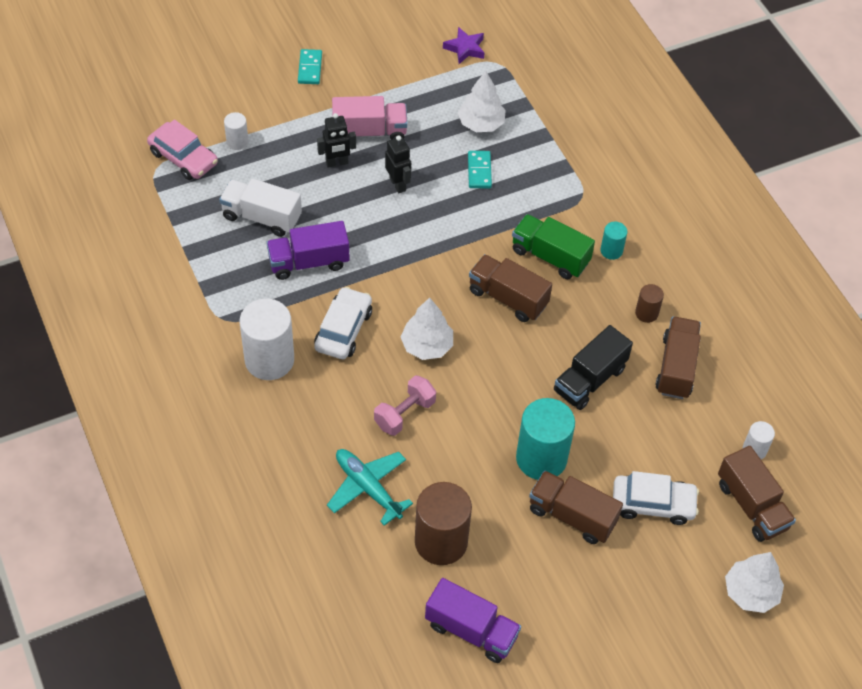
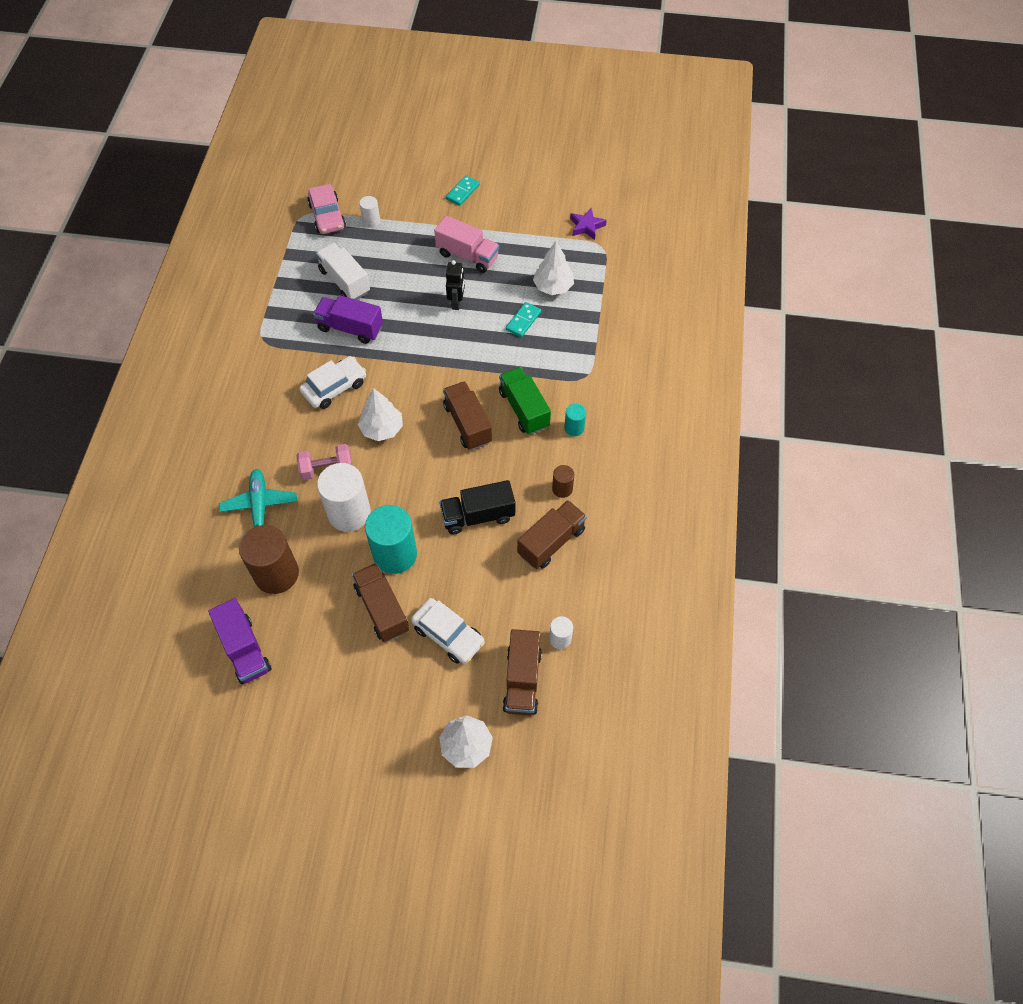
camera: 35 degrees right, 5 degrees up
(269, 360) = (269, 383): white cylinder -> white cylinder (349, 513)
(337, 163) = (426, 267): black robot -> none

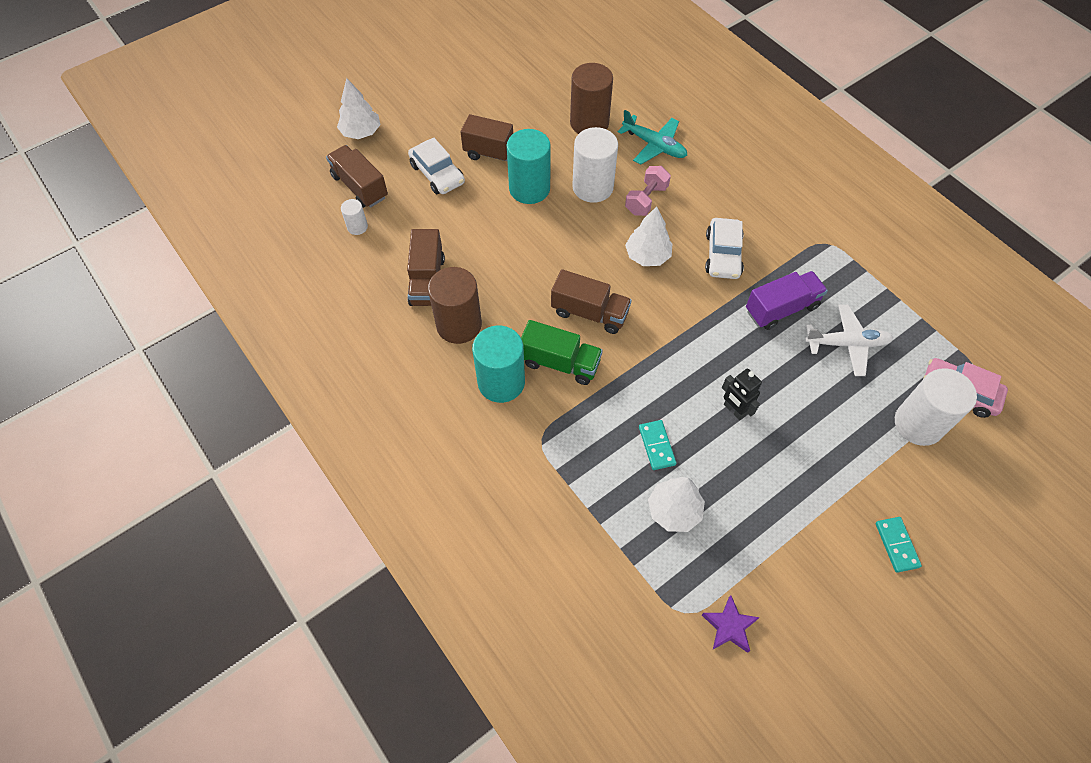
camera: 135 degrees right, 0 degrees up
(244, 649) = (553, 79): purple truck -> none
(345, 281) = (847, 344): white truck -> white plane
(371, 221) = (918, 424): white cylinder -> white cylinder, size x2.06
(448, 635) = (437, 174): white car -> white car turned 120 degrees counterclockwise
(467, 256) = (790, 469): pink truck -> none
(478, 516) = (501, 255): black truck -> none
(562, 489) = (459, 325): brown cylinder -> brown cylinder, size x2.06
(574, 428) = (501, 382): turquoise cylinder -> turquoise cylinder, size x2.06

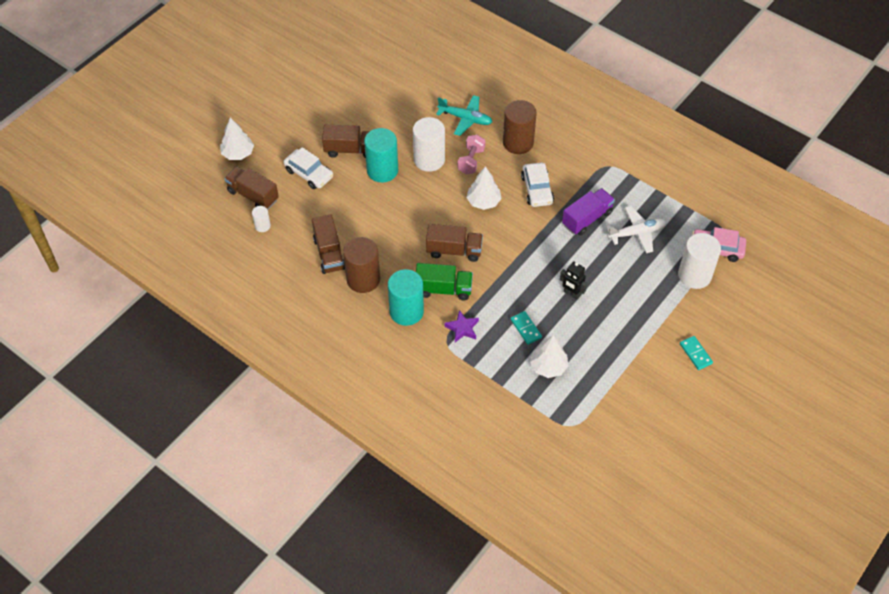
camera: 15 degrees left, 5 degrees down
(589, 123) = (412, 111): brown cylinder -> brown cylinder (518, 142)
(729, 626) = (602, 427): purple star -> purple star (462, 328)

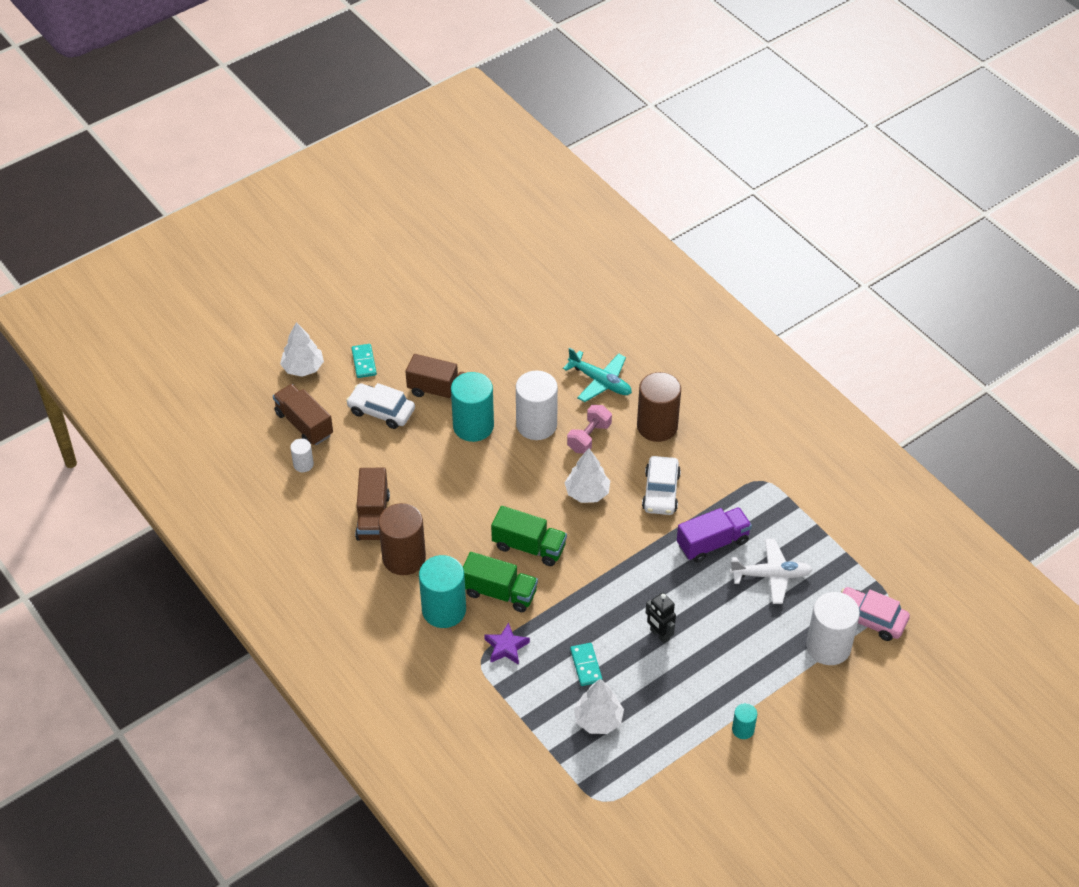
camera: 15 degrees right, 5 degrees down
(309, 173) = (381, 411): white car -> white car turned 150 degrees clockwise
(454, 250) = (529, 547): brown truck -> green truck
(655, 349) = (743, 729): none -> turquoise cylinder
(695, 354) = (794, 748): turquoise domino -> turquoise domino (364, 362)

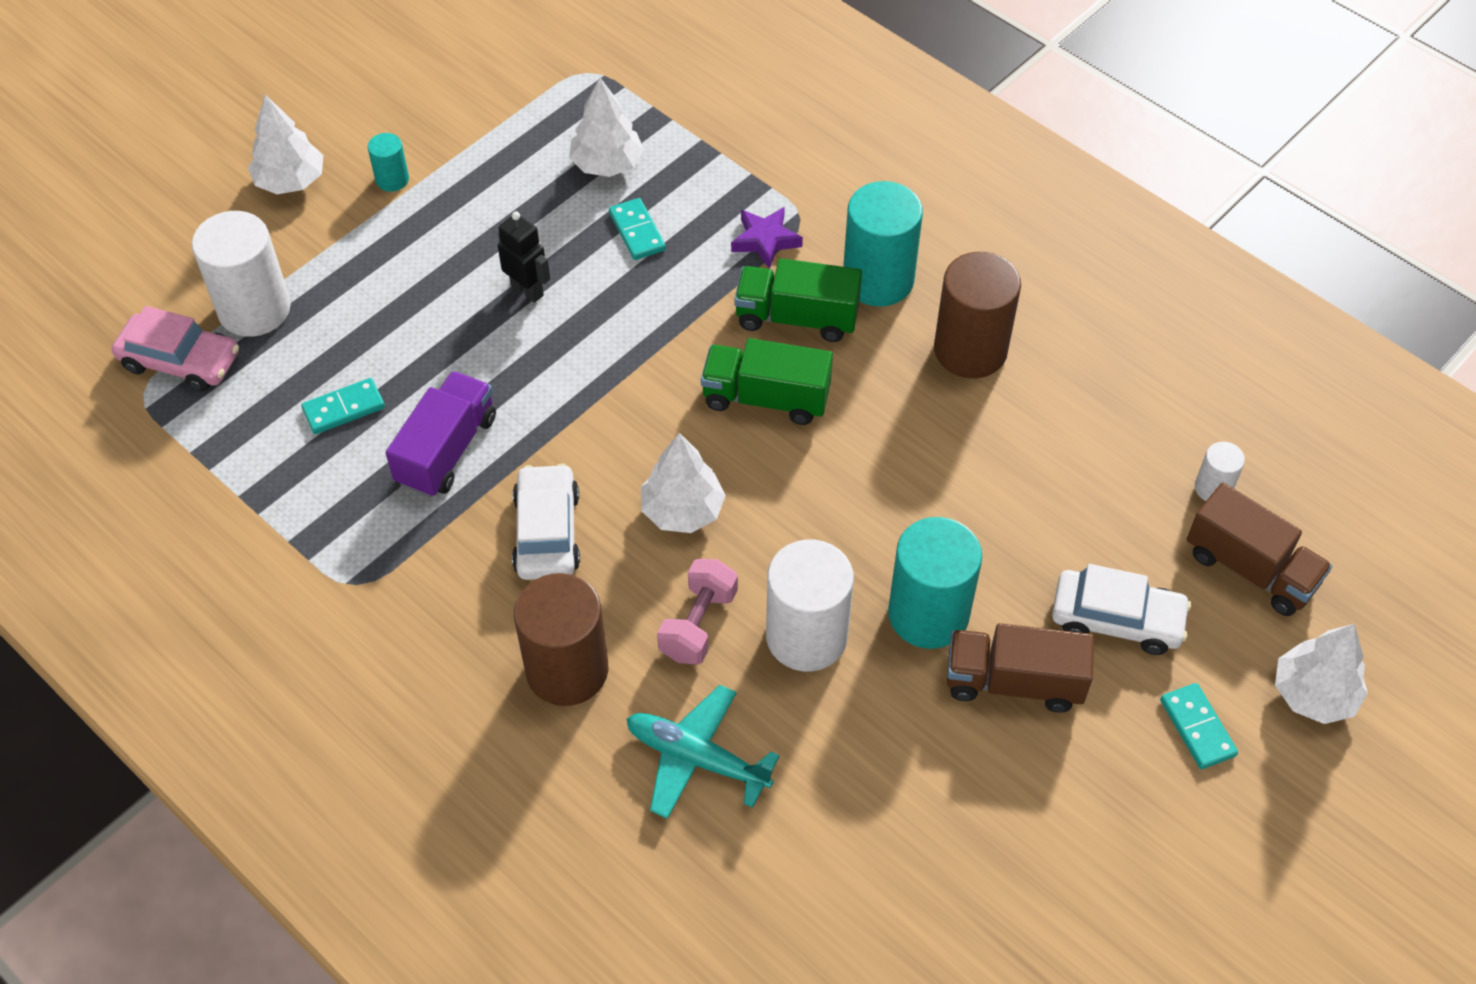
camera: 170 degrees right, 5 degrees up
(373, 516) = (1049, 411): brown truck -> none
(712, 543) = (447, 450): purple truck -> purple truck turned 150 degrees clockwise
(771, 575) = (344, 408): white plane -> turquoise domino
(811, 739) = (291, 181): none -> white tree

